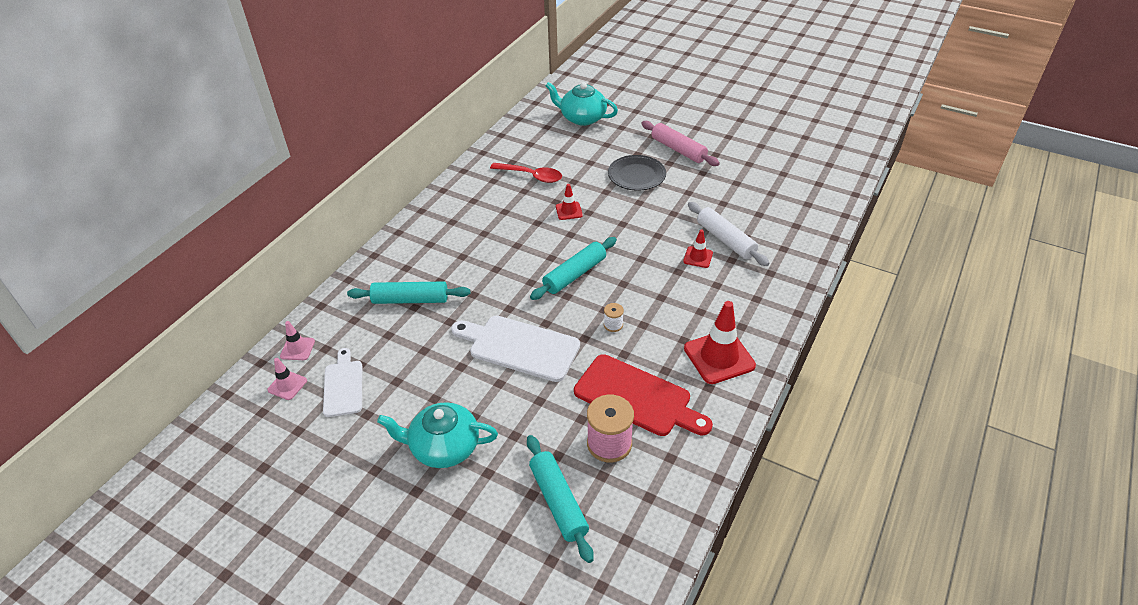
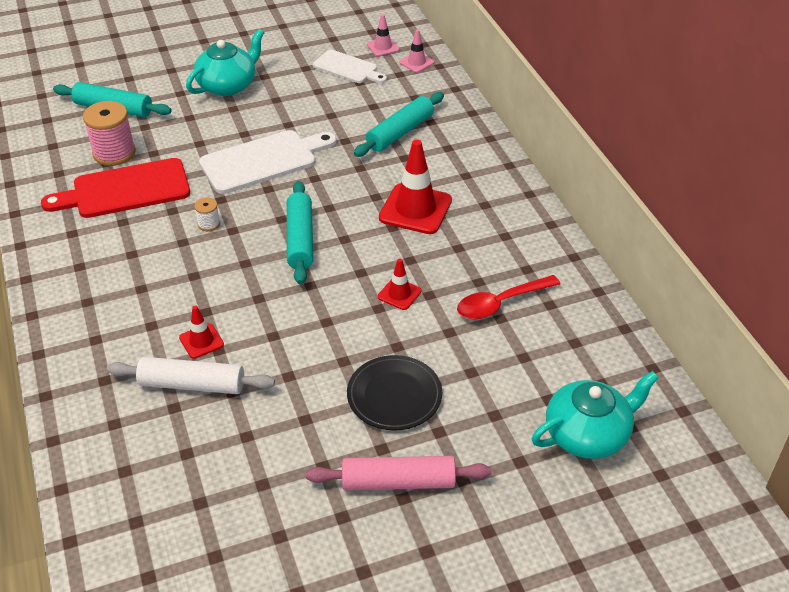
camera: 130 degrees right, 0 degrees up
(719, 357) = (84, 261): red traffic cone -> red traffic cone (415, 209)

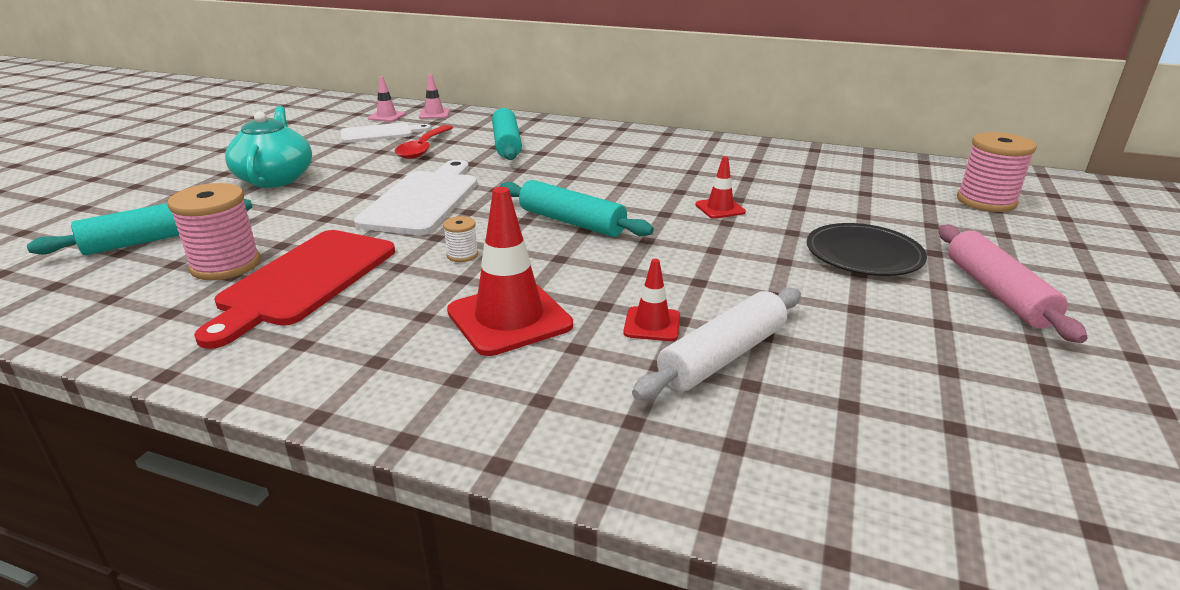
camera: 50 degrees left, 15 degrees down
(398, 482) = (997, 293): pink rolling pin -> pink rolling pin turned 45 degrees counterclockwise
(415, 209) = (616, 169): red traffic cone -> red traffic cone (509, 318)
(501, 303) = (786, 179): red spoon -> red spoon (424, 148)
(588, 434) = (986, 201): turquoise teapot -> pink spool

